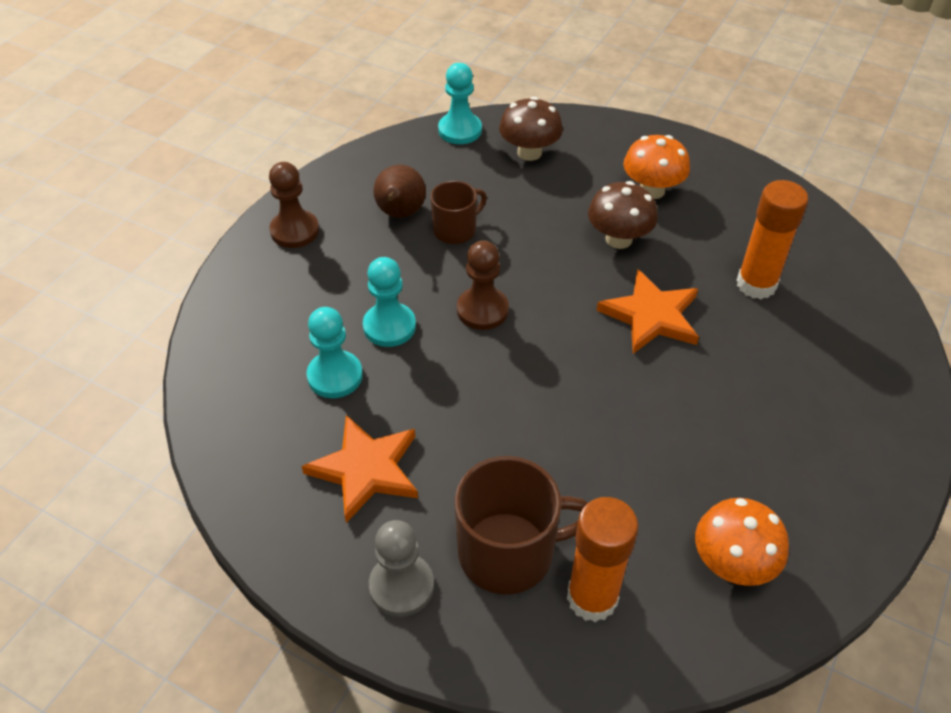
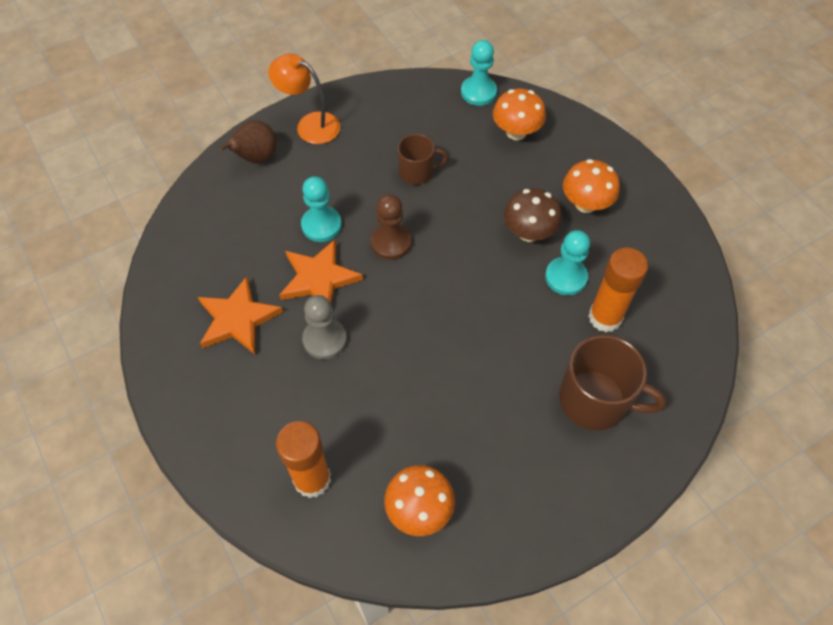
camera: 30 degrees right, 10 degrees up
(294, 231) = (310, 125): brown pawn -> orange lamp
(335, 376) = (263, 244): turquoise pawn -> turquoise pawn (566, 277)
(400, 214) = (388, 142): brown pear -> brown pear (256, 158)
(401, 586) = (205, 406): grey pawn -> grey pawn (324, 340)
(509, 552) = (284, 421): brown mug -> brown mug (595, 400)
(529, 152) = (516, 132): brown mushroom -> orange mushroom
(651, 316) = (506, 304): orange star -> orange star (319, 278)

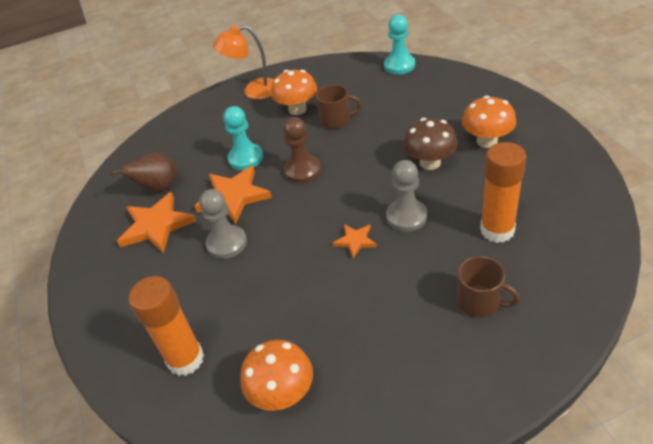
camera: 15 degrees right, 15 degrees down
(256, 158) = (205, 113): brown pear -> brown pear (158, 188)
(310, 125) = (254, 91): orange lamp -> orange lamp turned 45 degrees counterclockwise
(463, 334) = (355, 241): none -> orange star
(512, 302) = (406, 216): none -> grey pawn
(516, 132) = (428, 91): orange mushroom -> orange mushroom (297, 109)
(566, 277) = (461, 197): turquoise pawn -> none
(595, 400) = (480, 302): brown mug -> brown mug, size x0.60

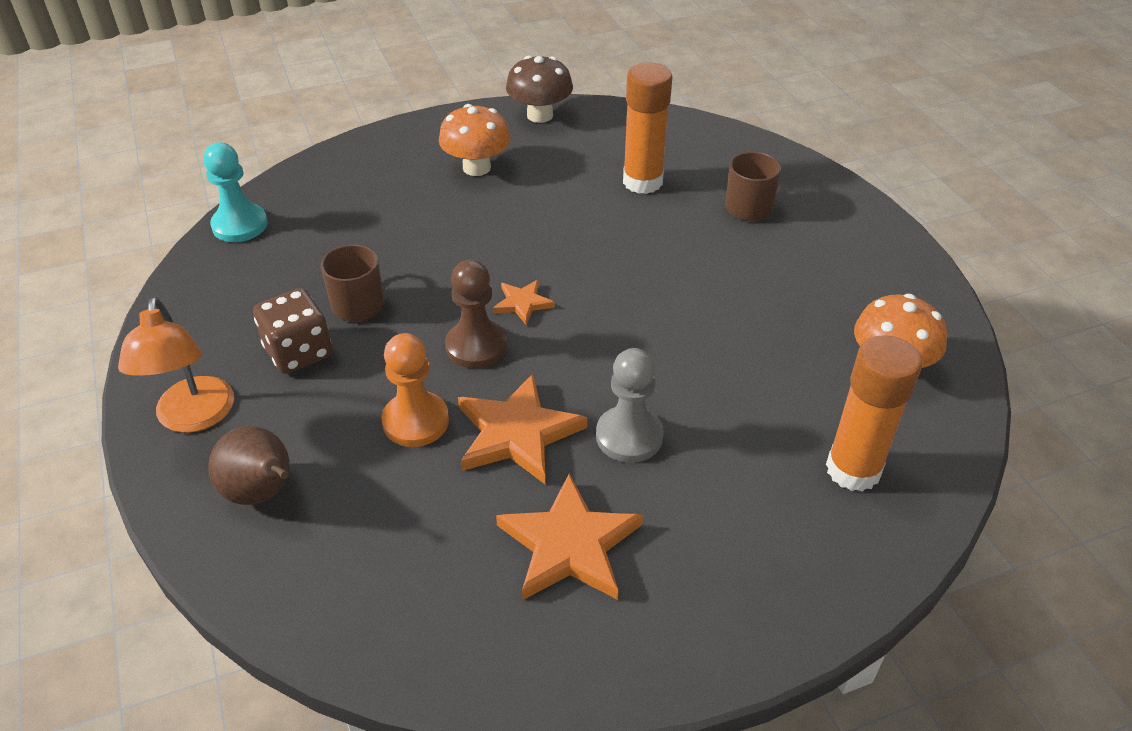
camera: 95 degrees left, 0 degrees up
(158, 188) = (460, 556): brown pear -> brown pear (262, 493)
(246, 158) = (416, 421): turquoise pawn -> orange pawn
(297, 109) = (299, 352): orange mushroom -> brown dice
(355, 241) = (644, 295): orange star -> orange star (522, 303)
(406, 216) = (605, 247): grey pawn -> none
(430, 163) = (504, 218): brown mushroom -> brown mushroom (540, 115)

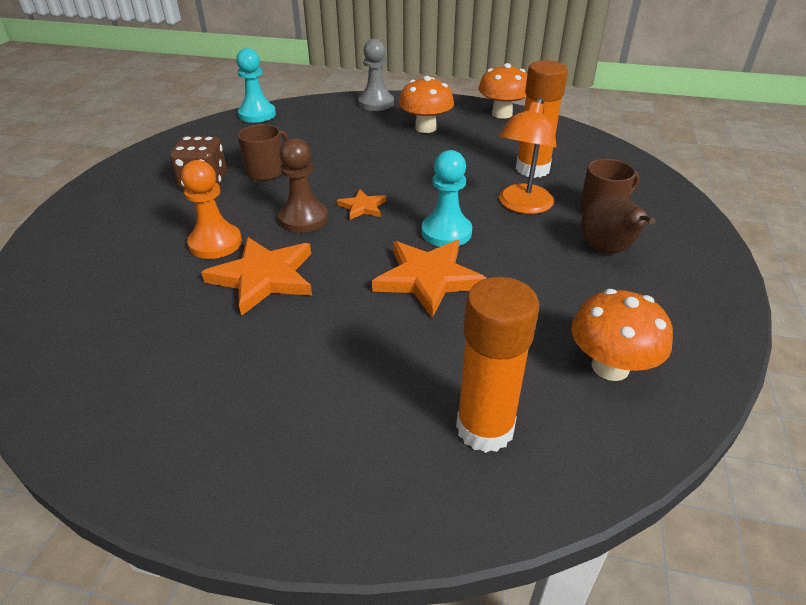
camera: 35 degrees right, 5 degrees down
(194, 418) = (113, 192): orange lamp -> orange lamp (522, 206)
(262, 493) = (91, 242): brown pear -> brown pear (607, 251)
(540, 115) = (502, 114): brown mushroom -> orange mushroom
(569, 544) = (207, 361): orange star -> orange star (428, 278)
(629, 436) = (333, 314): grey pawn -> grey pawn (376, 103)
(637, 296) = (446, 232): none -> turquoise pawn

